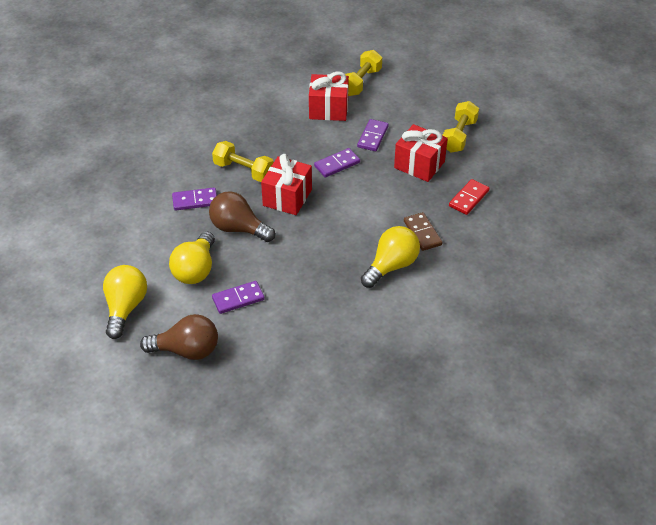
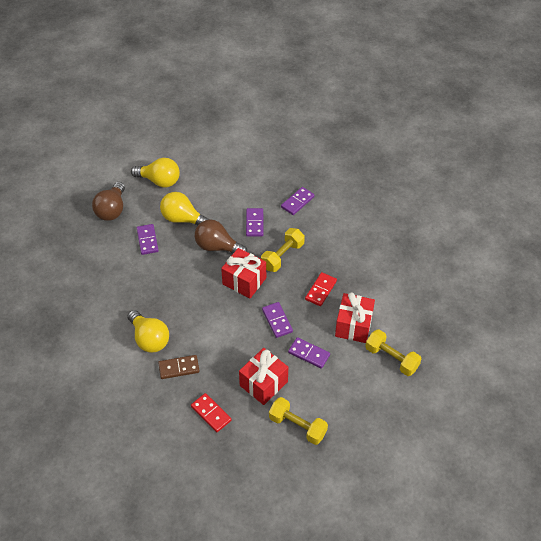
camera: 100 degrees right, 5 degrees up
(155, 167) = (297, 202): none -> purple domino
(238, 228) = (217, 247): brown light bulb -> brown light bulb turned 105 degrees counterclockwise
(287, 136) = (320, 290): none -> red domino

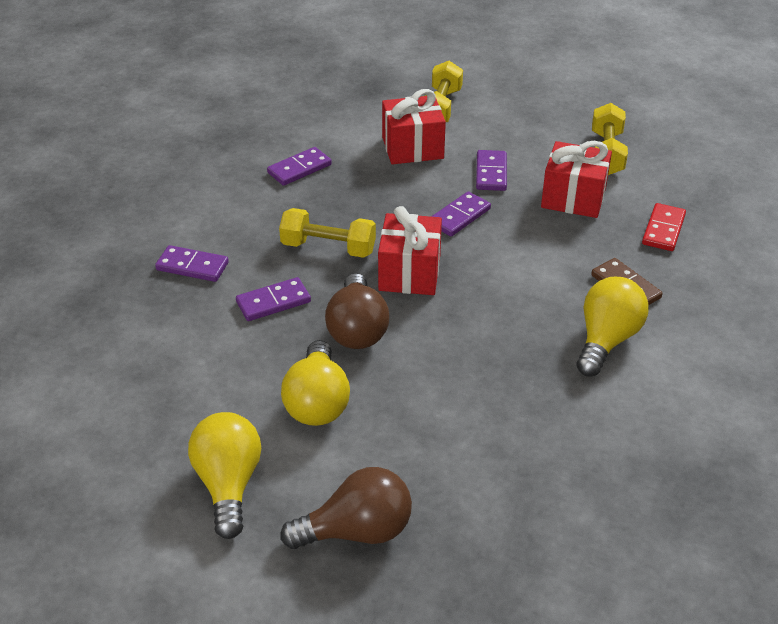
camera: 115 degrees left, 10 degrees down
(147, 240) = (403, 433): purple domino -> purple domino (299, 169)
(320, 290) = (371, 191): red domino -> none

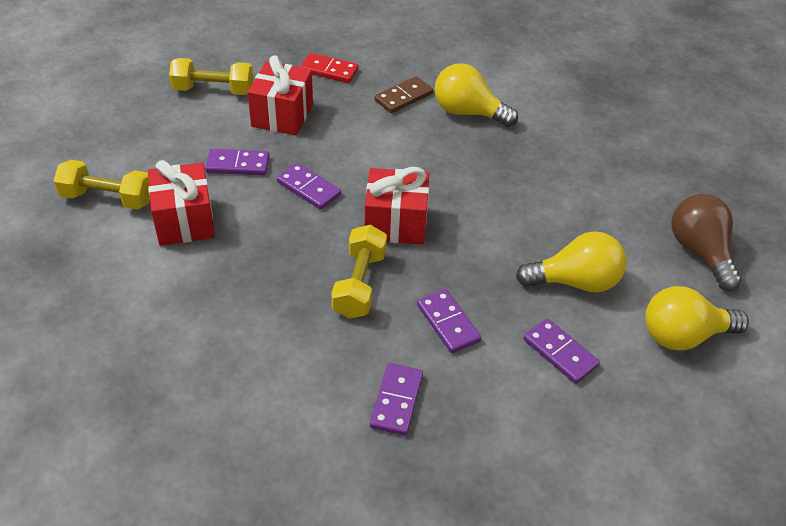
camera: 95 degrees left, 5 degrees up
(299, 169) = (214, 317): purple domino -> purple domino (560, 353)
(357, 329) = (478, 258): brown light bulb -> none

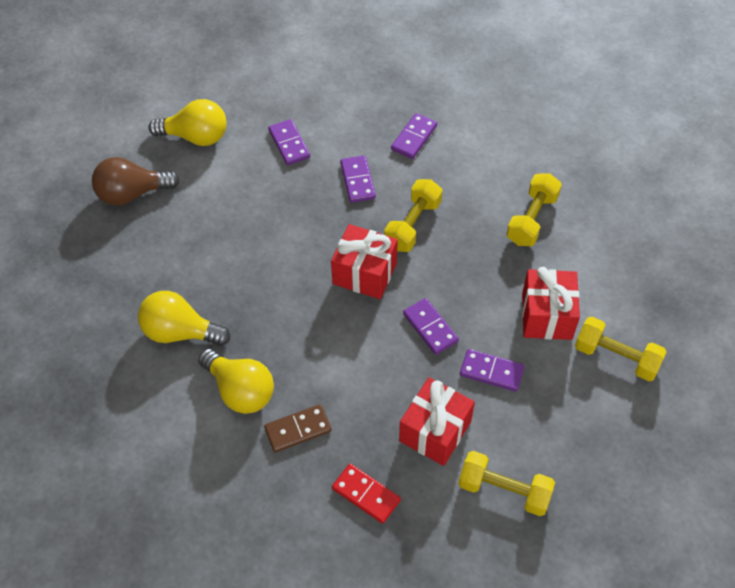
camera: 160 degrees left, 10 degrees up
(211, 321) = (532, 219): none -> yellow dumbbell
(575, 282) = (246, 191): yellow light bulb -> yellow light bulb (180, 332)
(700, 252) = (132, 193): brown light bulb -> brown light bulb turned 75 degrees clockwise

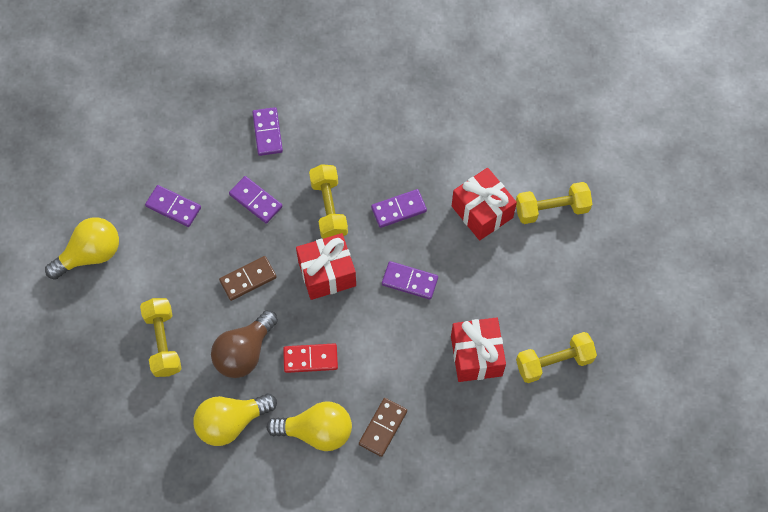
camera: 40 degrees left, 10 degrees up
(132, 193) = (84, 341): brown light bulb -> brown light bulb (244, 352)
(296, 234) = (248, 279): none -> brown domino
(366, 494) = (468, 436): red domino -> red domino (310, 359)
(491, 371) = (478, 283): purple domino -> purple domino (398, 209)
(532, 219) = (411, 141): yellow dumbbell -> yellow dumbbell (163, 342)

